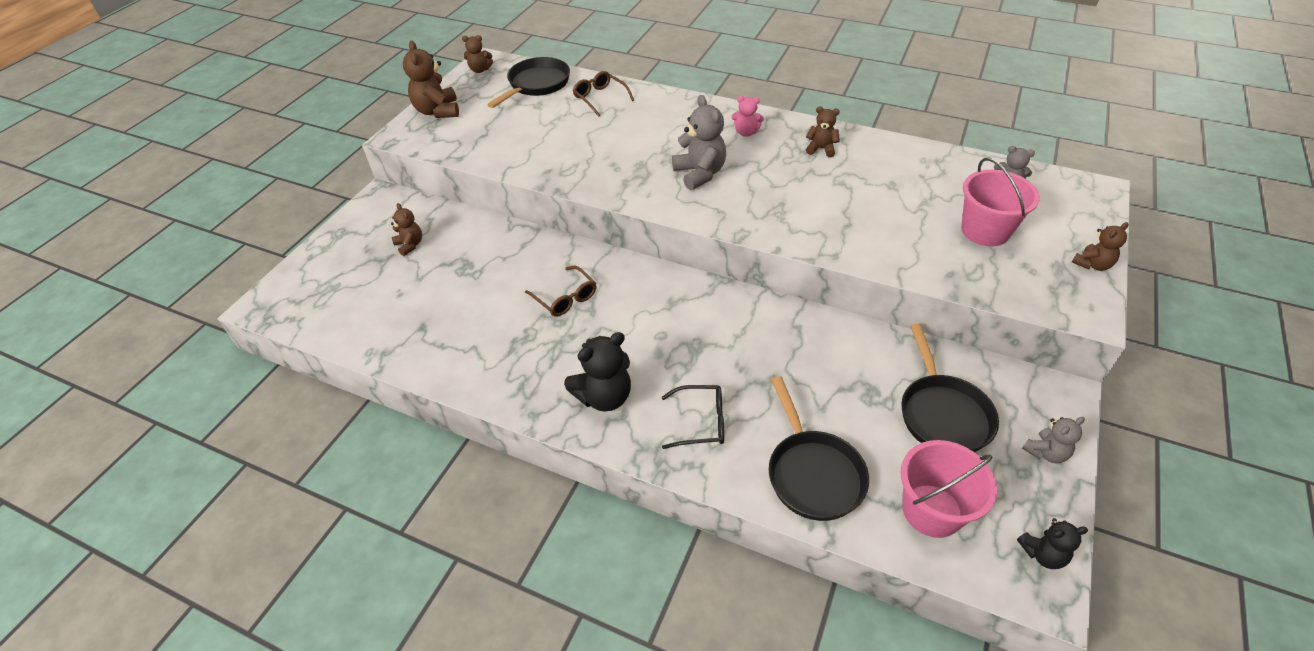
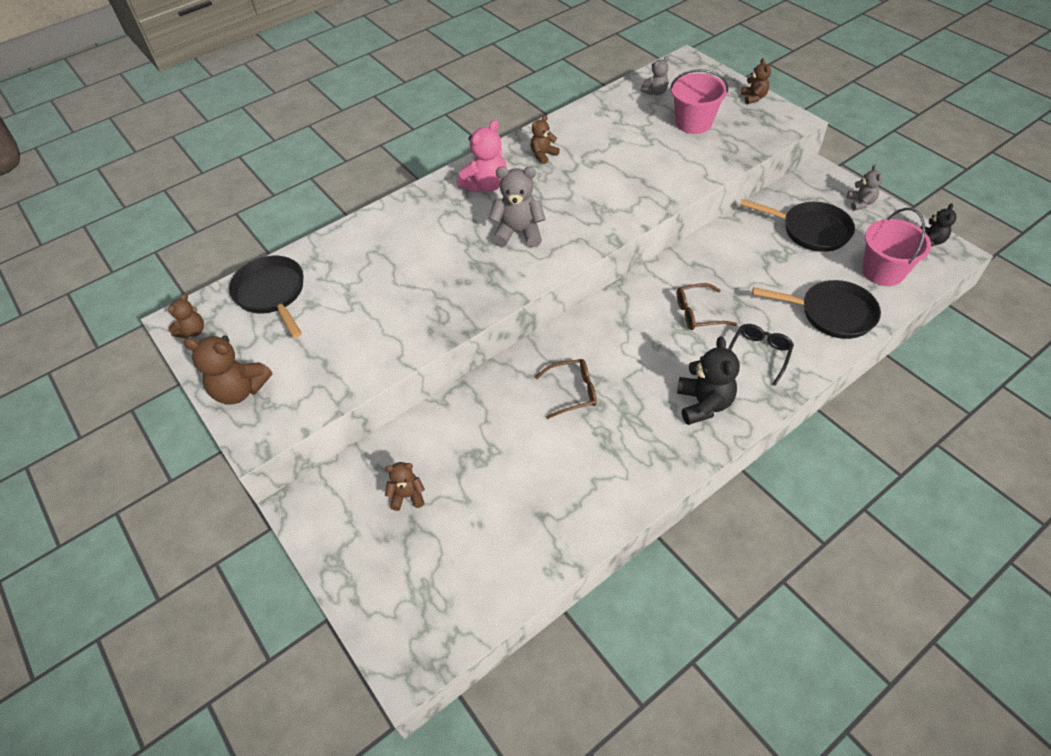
camera: 60 degrees left, 5 degrees up
(600, 98) = (344, 255): brown glasses -> brown glasses (698, 313)
(746, 133) = (486, 185): pink teddy bear -> pink teddy bear, size x1.70

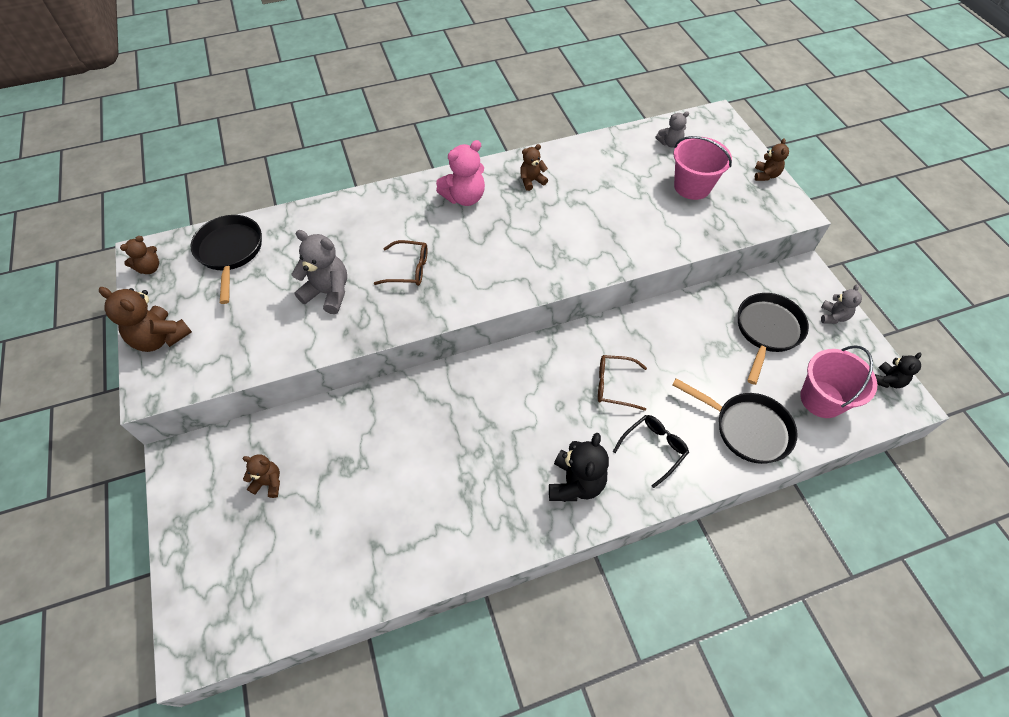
camera: 15 degrees right, 5 degrees up
(519, 233) = (471, 256): grey teddy bear -> grey teddy bear (328, 293)
(572, 392) = (459, 429): brown glasses -> brown glasses (408, 269)
(810, 230) = (767, 331): black pan -> black pan turned 105 degrees counterclockwise

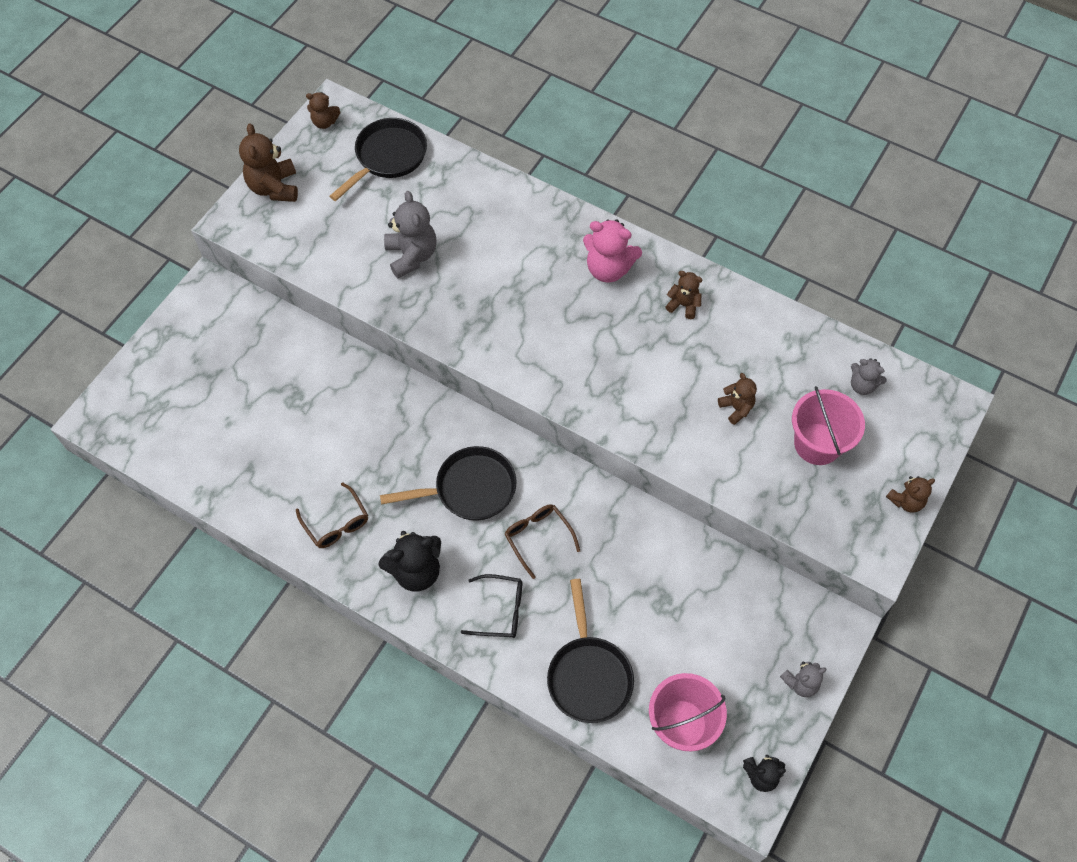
camera: 50 degrees right, 5 degrees up
(268, 482) = (239, 359): brown teddy bear -> brown teddy bear (736, 408)
(408, 269) = (488, 291): brown glasses -> brown glasses (336, 523)
(767, 331) = (722, 631): black pan -> black pan (469, 489)

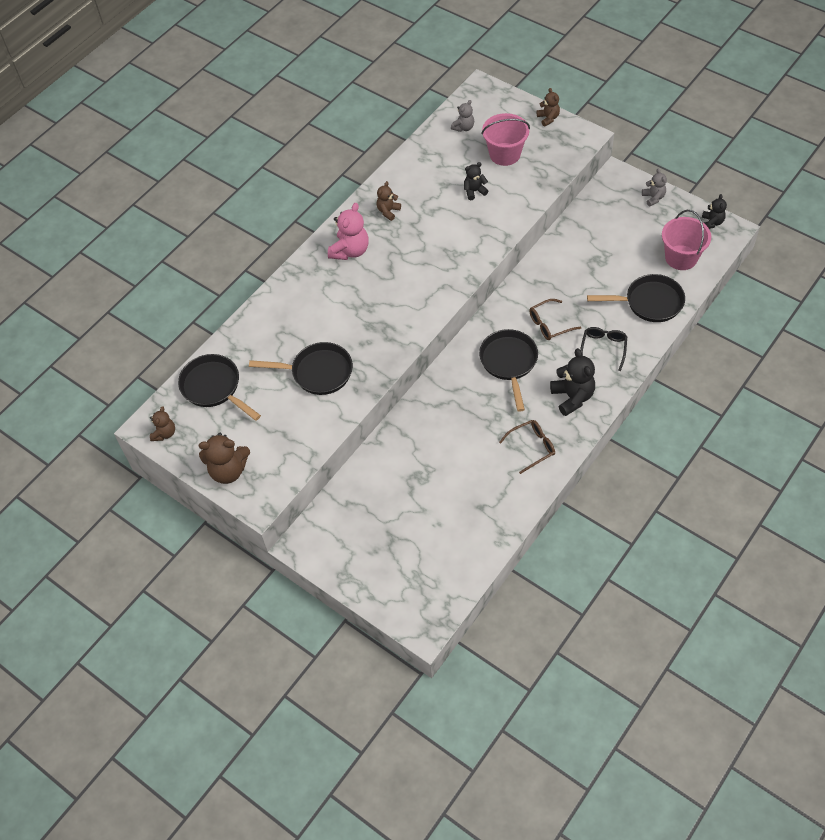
camera: 80 degrees left, 5 degrees down
(411, 256) = (317, 372): grey teddy bear -> black pan
(736, 408) = (474, 191): brown teddy bear -> black teddy bear

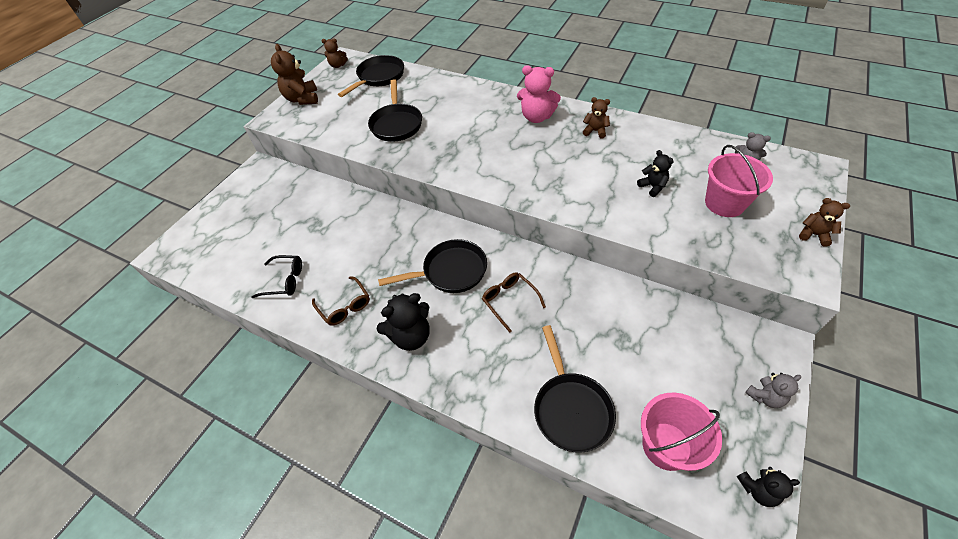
camera: 80 degrees right, 5 degrees down
(548, 118) = (813, 235): brown teddy bear -> brown teddy bear turned 120 degrees counterclockwise
(603, 348) = (484, 360): black glasses -> black glasses (284, 280)

